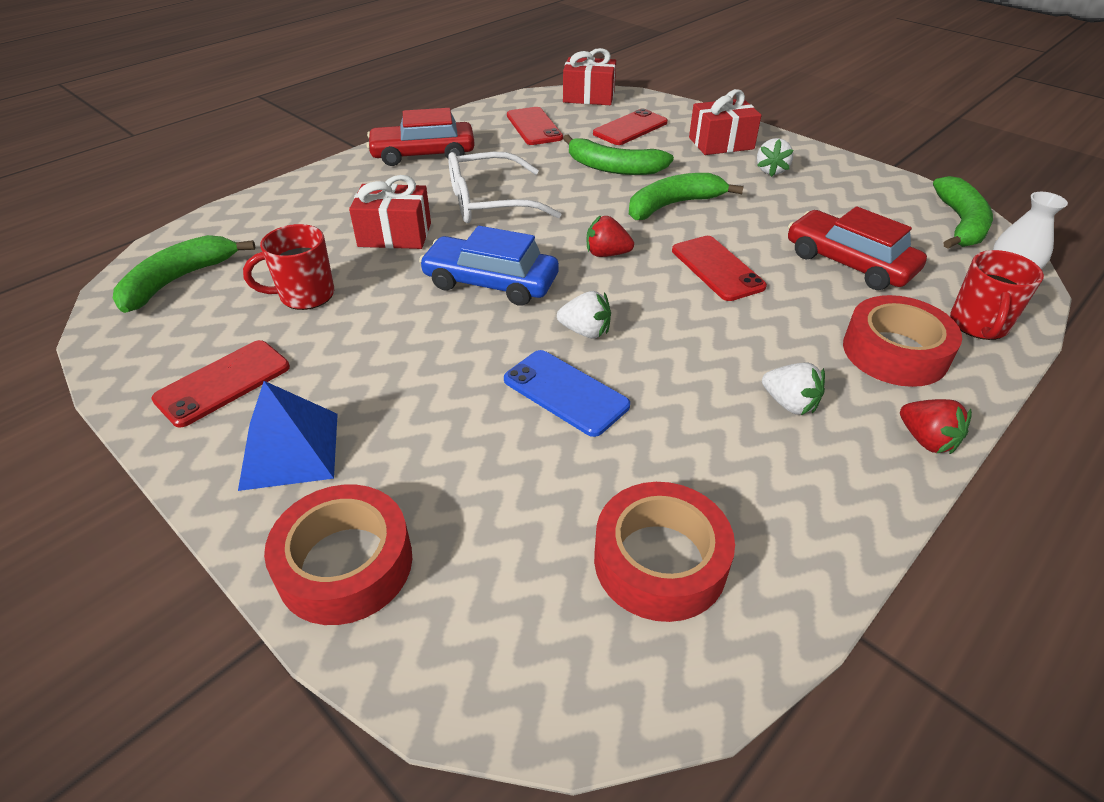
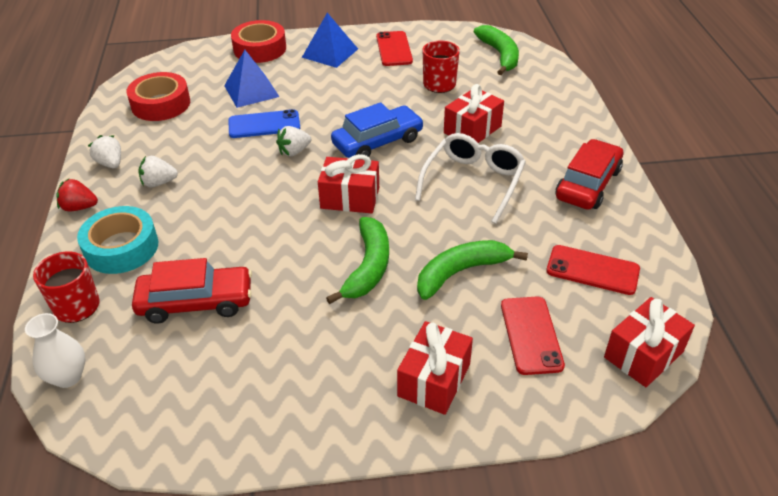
camera: 130 degrees right, 0 degrees up
(499, 467) = (251, 91): none -> blue pyramid
(606, 254) = (350, 198): red strawberry -> red gift
(717, 268) = (275, 234): red phone -> none
(771, 170) = (348, 372): white strawberry -> white strawberry (110, 163)
(895, 352) = (121, 247): red tape -> turquoise tape
(960, 224) = (133, 424): green banana -> none

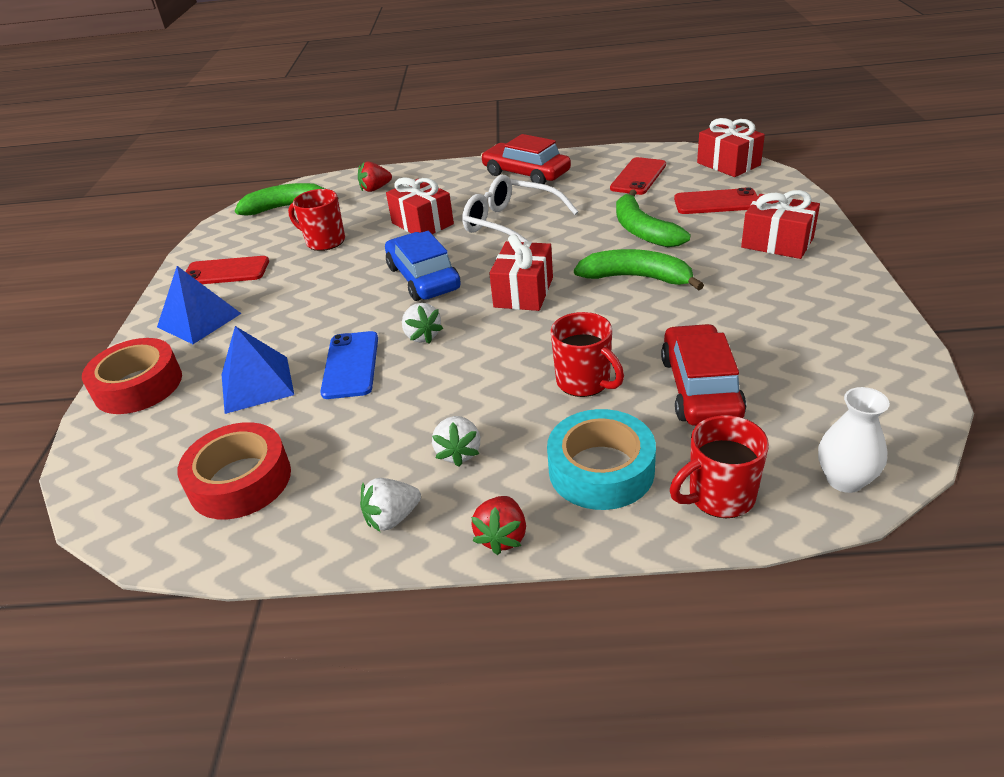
camera: 80 degrees left, 5 degrees down
(218, 237) = (584, 382): none -> red mug
(540, 94) = (375, 189): none -> red strawberry

